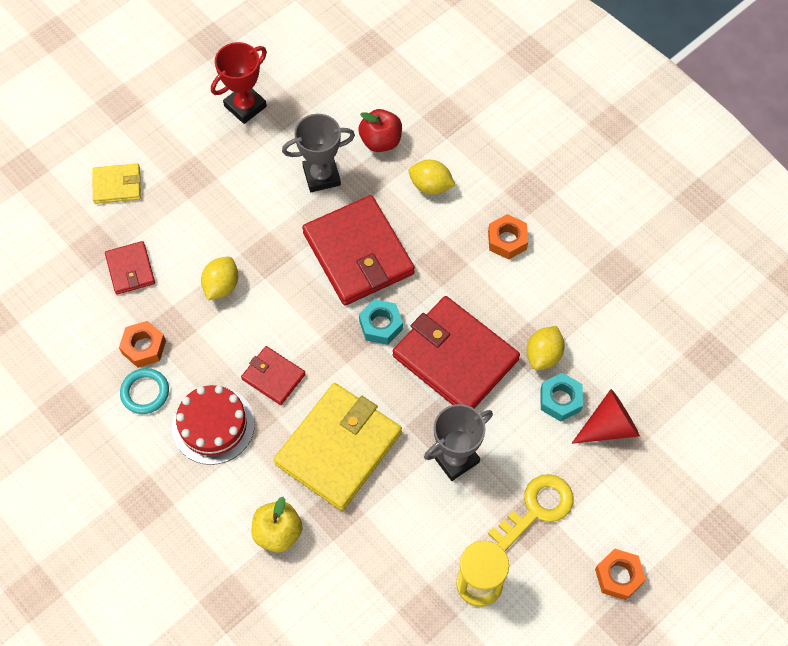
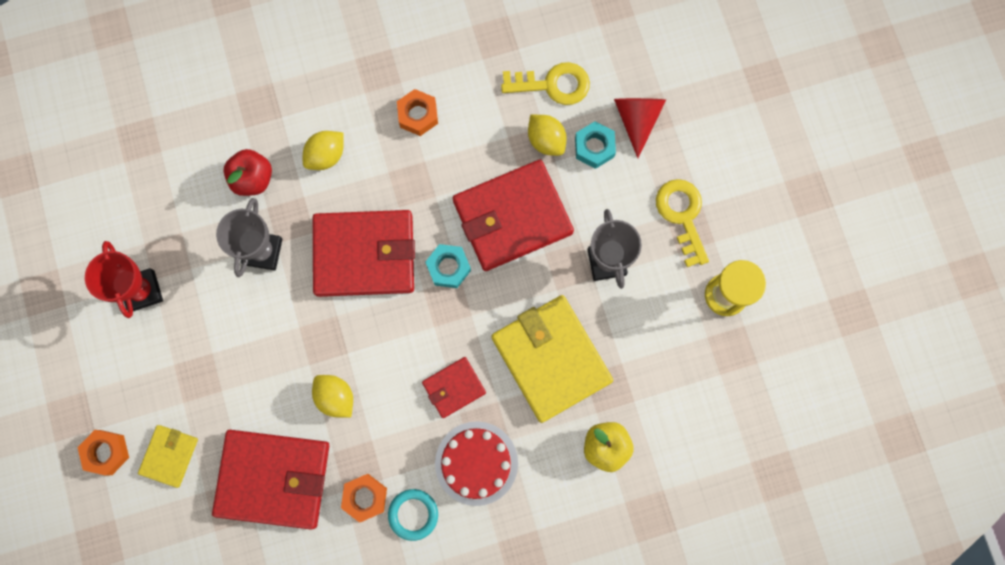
camera: 65 degrees left, 15 degrees up
(130, 269) = (273, 479): red wallet -> red wallet, size x1.99
(600, 338) = (553, 84): none -> yellow key
(618, 576) = (768, 179): orange nut -> orange nut (106, 452)

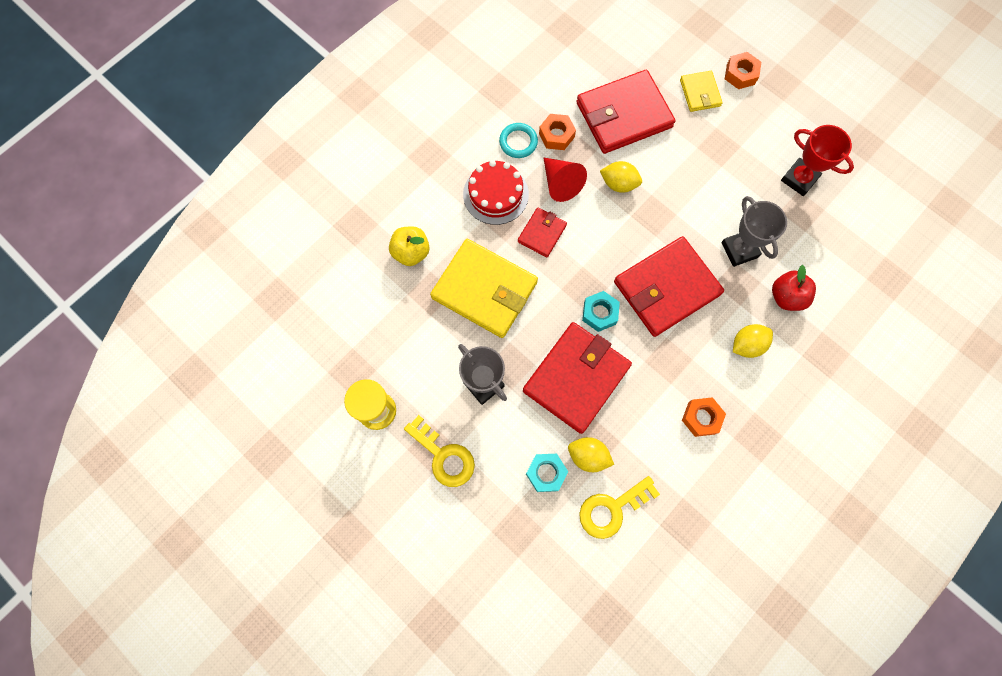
camera: 150 degrees right, 5 degrees down
(326, 156) = (747, 345): yellow lemon -> yellow lemon turned 45 degrees clockwise
(636, 120) = (525, 518): red cone -> red cone (560, 183)

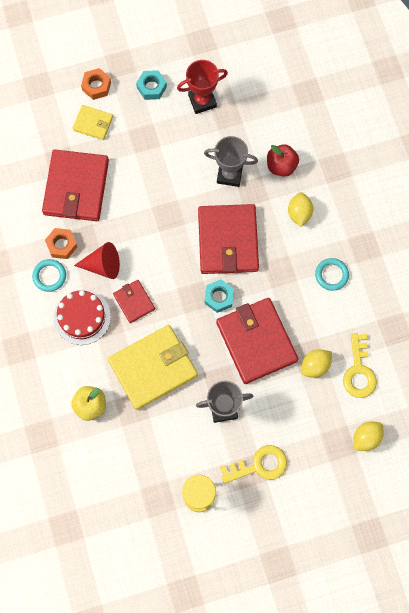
camera: 60 degrees left, 0 degrees up
(546, 473) = (310, 401): turquoise nut -> turquoise nut (151, 87)
(618, 184) = (129, 224): yellow lemon -> yellow lemon (366, 438)
(701, 418) = (331, 275): orange nut -> turquoise ring

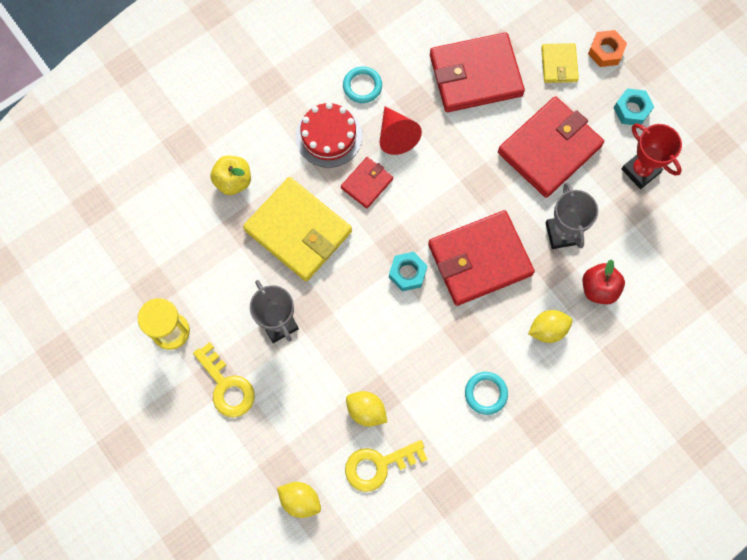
camera: 70 degrees right, 0 degrees up
(62, 245) = (402, 85): orange nut -> none
(256, 341) = (371, 333): red wallet -> red wallet (549, 149)

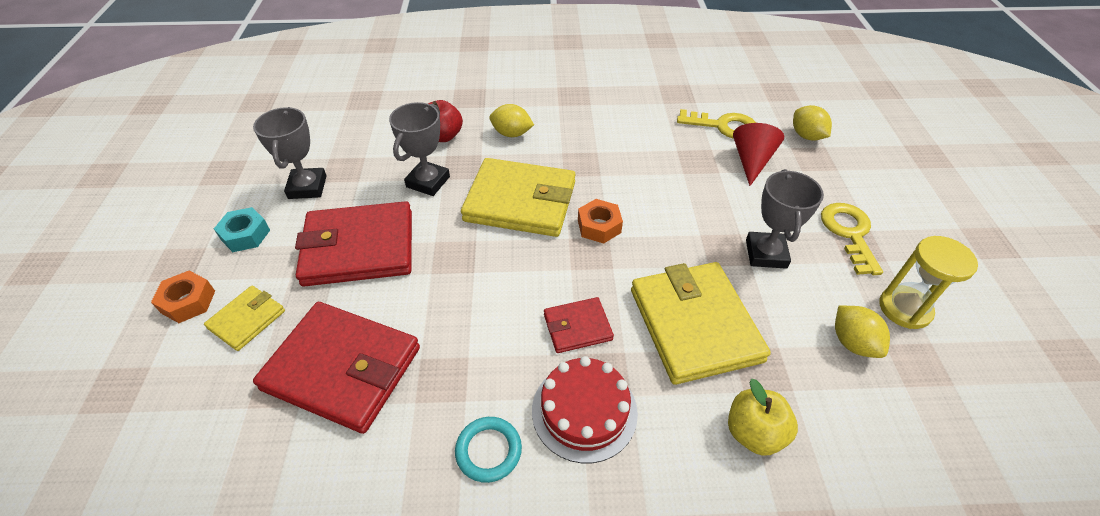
camera: 145 degrees left, 25 degrees down
(366, 411) = (712, 158): yellow lemon -> yellow lemon (852, 343)
(396, 135) = (500, 358): red cone -> red cone (751, 161)
(407, 273) = (599, 226): turquoise nut -> orange nut
(479, 259) = (520, 201): red wallet -> yellow wallet
(486, 393) = (599, 124): turquoise ring -> none
(640, 171) = (307, 187): red trophy -> grey trophy

